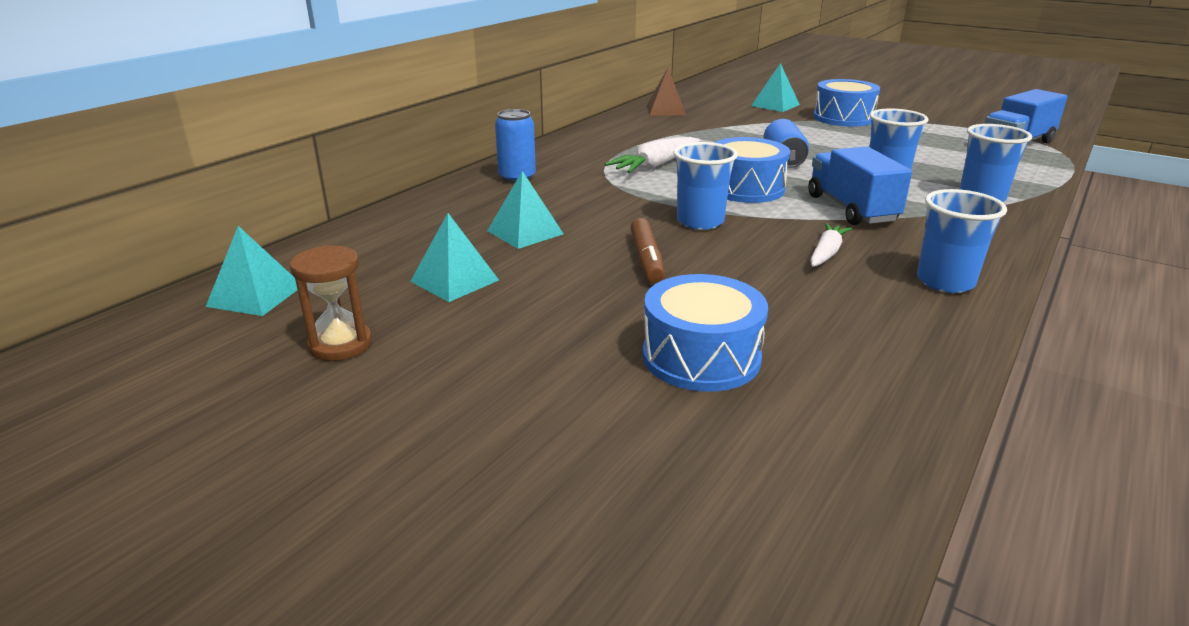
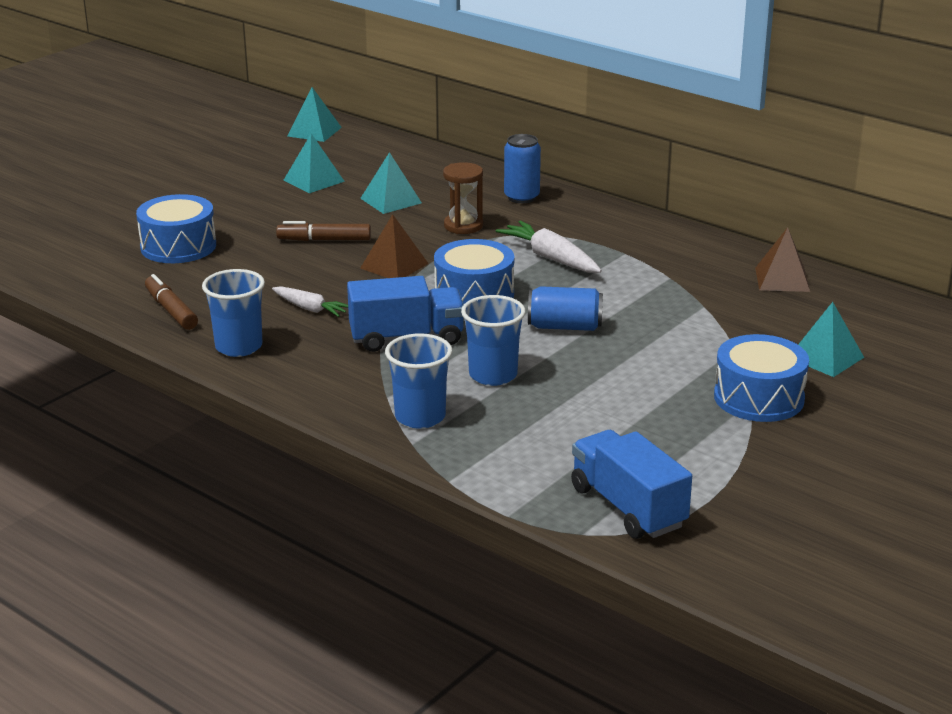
camera: 95 degrees right, 0 degrees up
(340, 345) = (242, 157): brown hourglass -> brown hourglass (463, 226)
(700, 221) = (394, 266): blue cup -> brown pyramid
(897, 335) = (171, 310): none -> brown marker

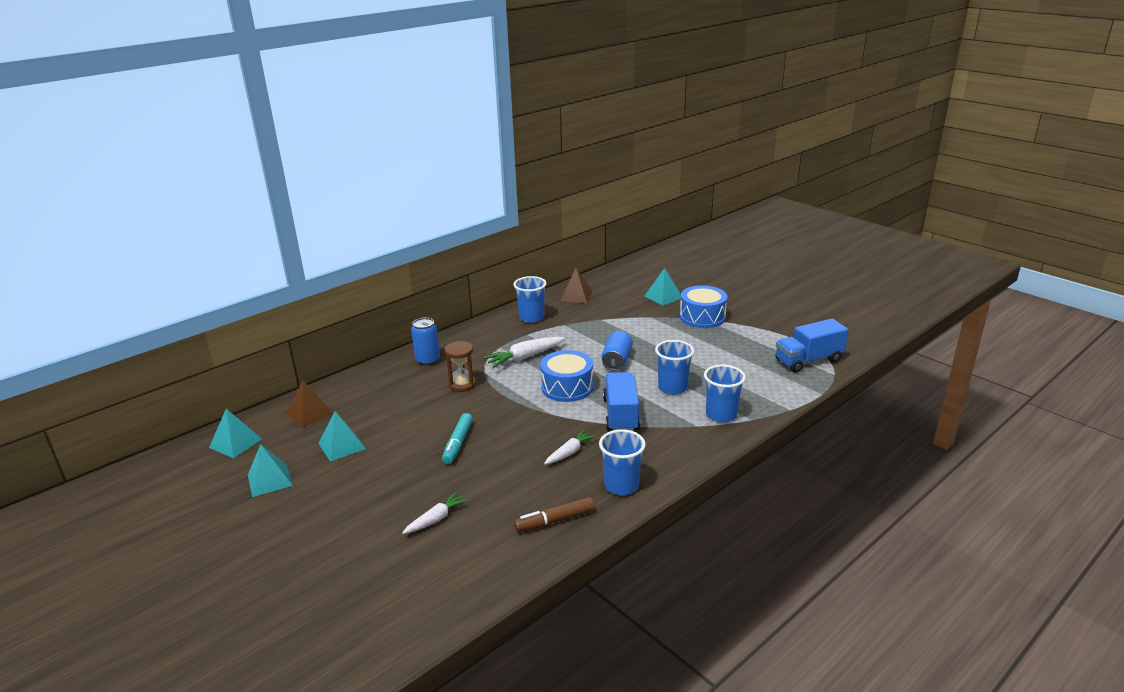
camera: 80 degrees left, 0 degrees up
(178, 246) = (436, 519): blue drum -> white carrot
(324, 240) = (458, 443): brown marker -> turquoise marker
(390, 200) = (402, 411): turquoise pyramid -> turquoise pyramid (269, 480)
(394, 266) = (514, 415): brown pyramid -> brown pyramid (310, 413)
(682, 251) = (531, 317): none -> blue cup

